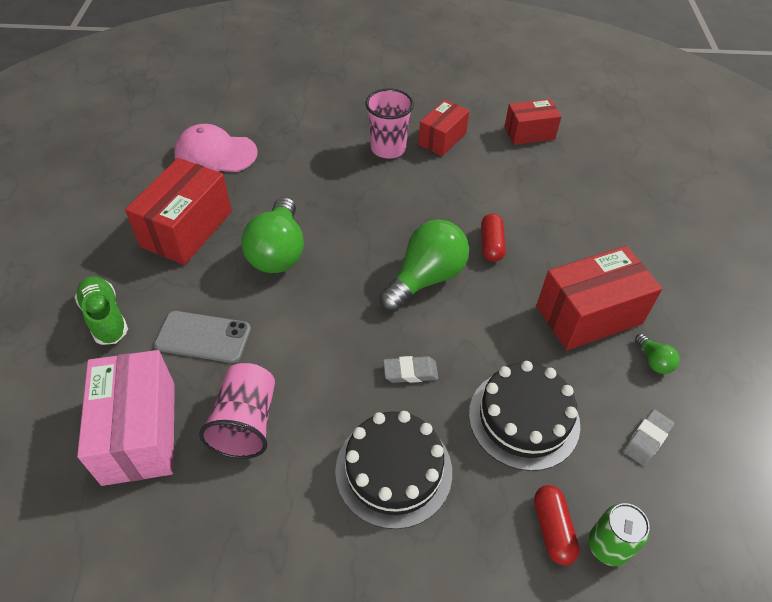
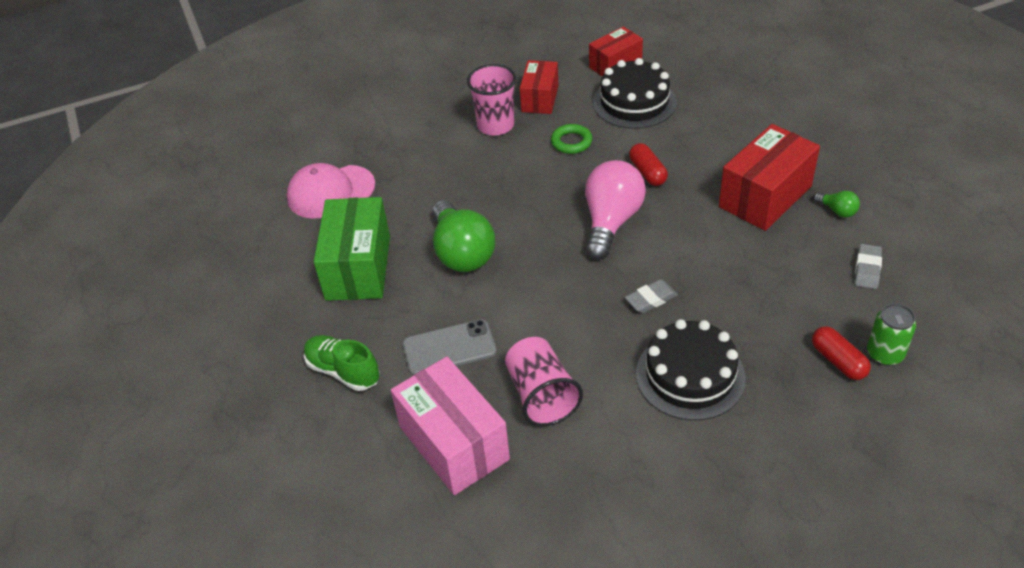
camera: 20 degrees left, 5 degrees down
(187, 229) = (358, 267): red box -> green box
(426, 278) = (611, 222): green light bulb -> pink light bulb
(442, 189) = (571, 142): none -> green ring
(524, 418) = (765, 294): black cake -> black cake (634, 102)

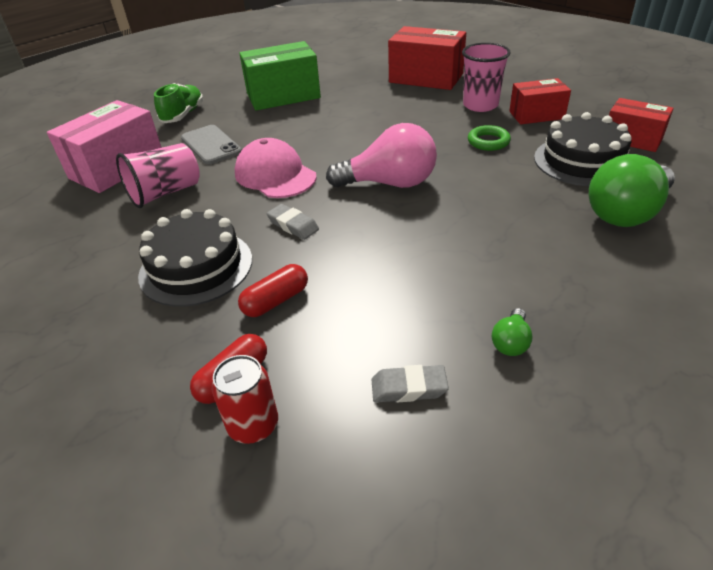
camera: 70 degrees right, 5 degrees down
(330, 192) = (355, 69): pink cap -> pink cap (275, 175)
(462, 252) = (315, 127): green light bulb -> green light bulb (626, 213)
(647, 172) = (476, 189): red capsule -> red capsule (276, 301)
(765, 196) = (495, 274): red box -> red box (426, 78)
(885, 354) = (253, 425): green can -> red can

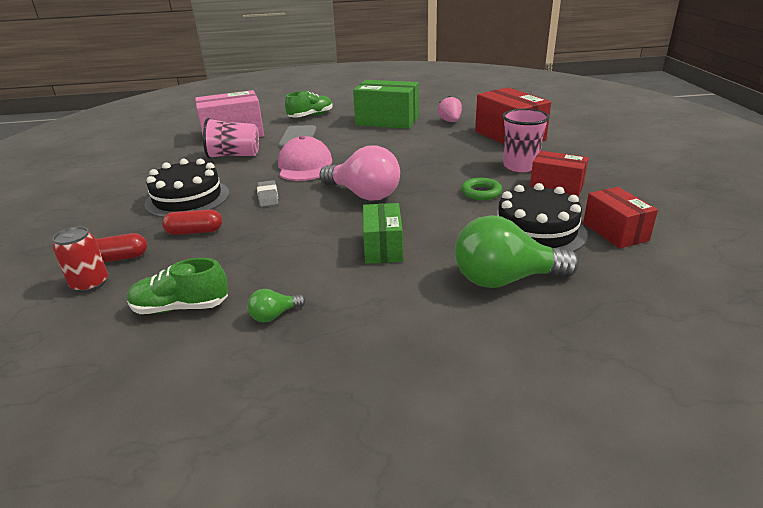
camera: 35 degrees right, 10 degrees down
(349, 78) = (450, 121): none -> pink strawberry
(409, 388) = (181, 307): grey eraser -> green shoe
(493, 229) = (383, 247): none -> green box

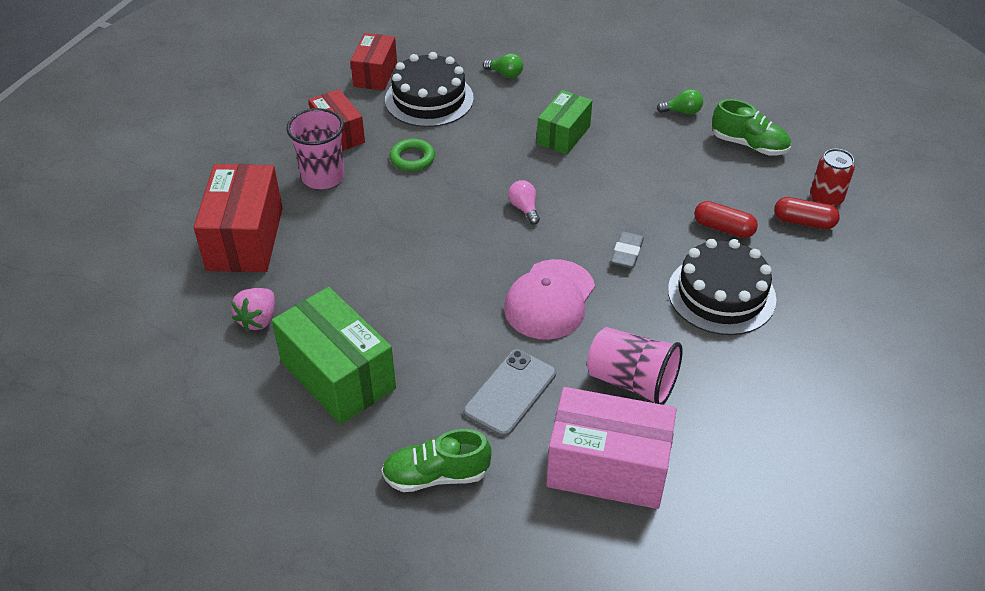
camera: 150 degrees left, 15 degrees up
(364, 194) = (524, 208): pink light bulb -> pink light bulb, size x0.44
(505, 279) = (505, 74): green light bulb -> green light bulb, size x0.44

